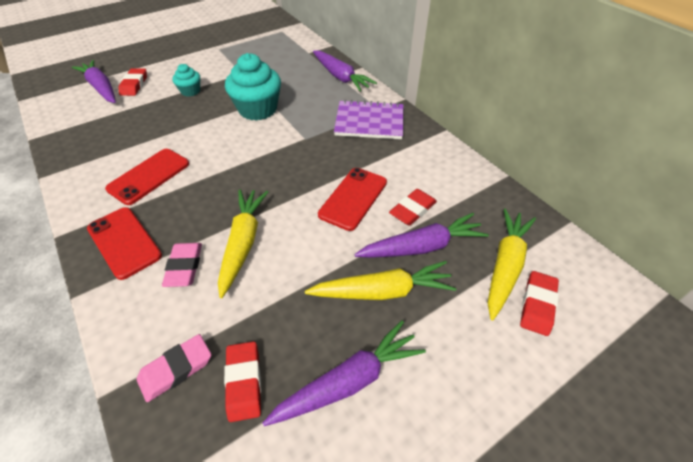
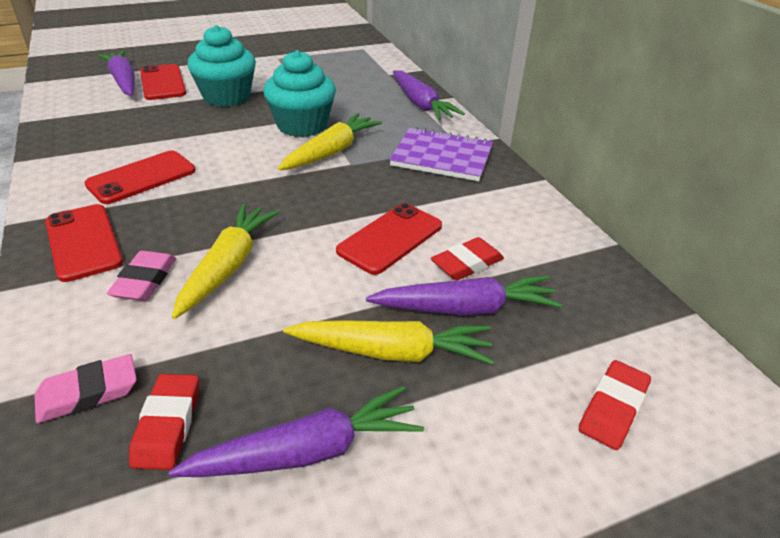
camera: 10 degrees right, 10 degrees down
(134, 85) = (163, 83): red eraser -> red phone
(190, 91) = (227, 97): turquoise cupcake -> turquoise cupcake, size x1.91
(505, 266) = (578, 351): yellow carrot -> yellow carrot (331, 152)

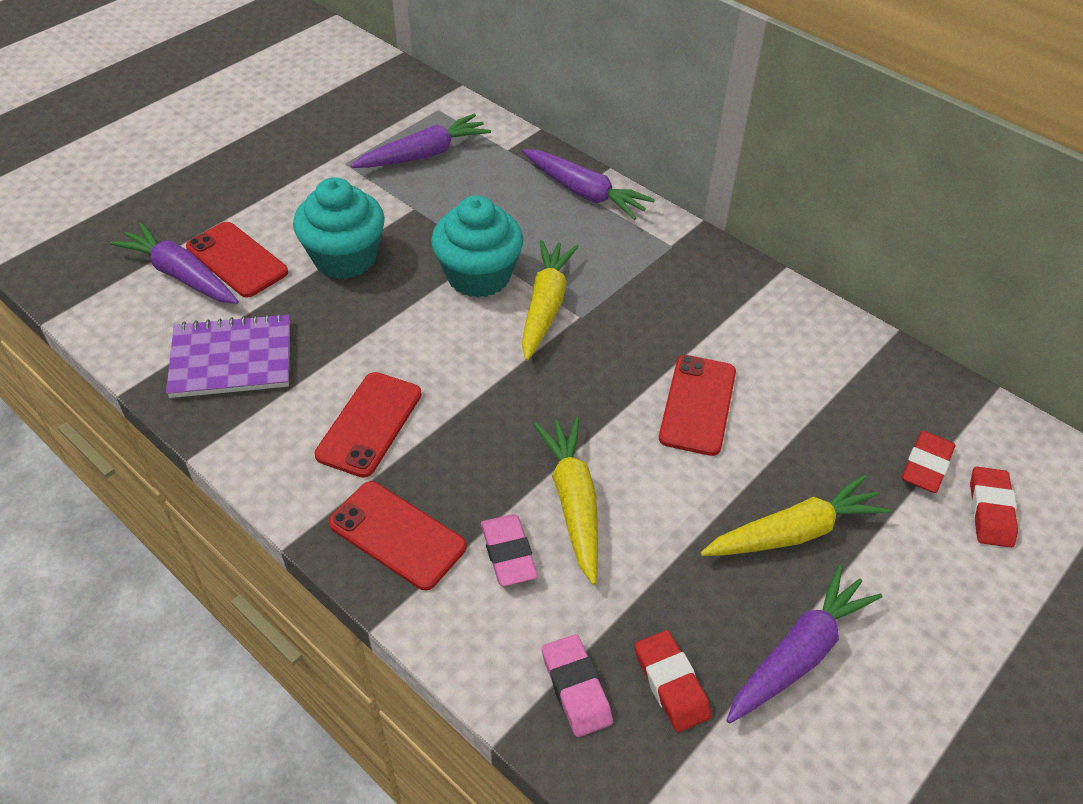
camera: 25 degrees left, 10 degrees up
(88, 393) = (576, 688): pink eraser -> pink eraser turned 60 degrees counterclockwise
(442, 157) = (666, 271): purple notebook -> purple notebook (231, 359)
(465, 308) = (820, 460): purple carrot -> purple carrot (423, 154)
(467, 264) = (787, 408): red eraser -> red eraser (926, 466)

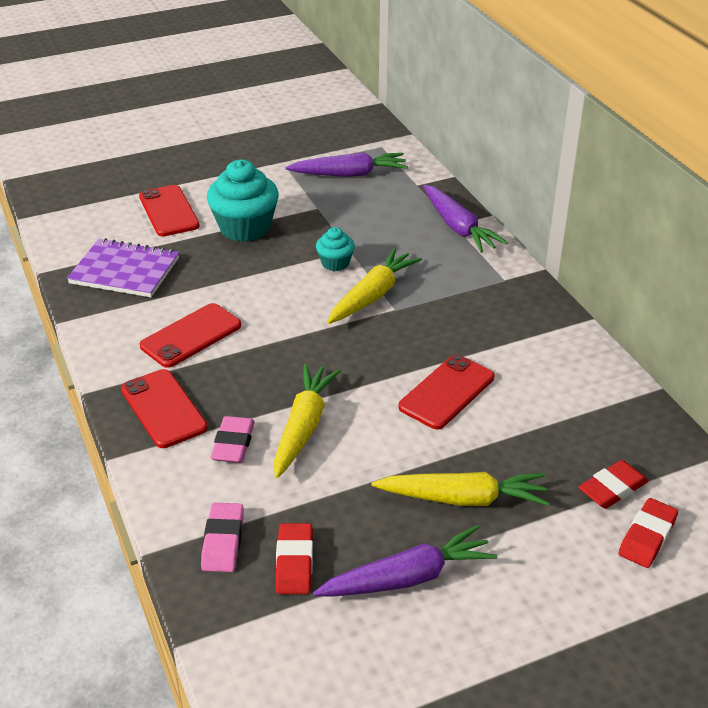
camera: 25 degrees right, 10 degrees down
(181, 275) = (125, 212): purple carrot -> none
(478, 276) = (335, 263): turquoise cupcake -> turquoise cupcake, size x0.52

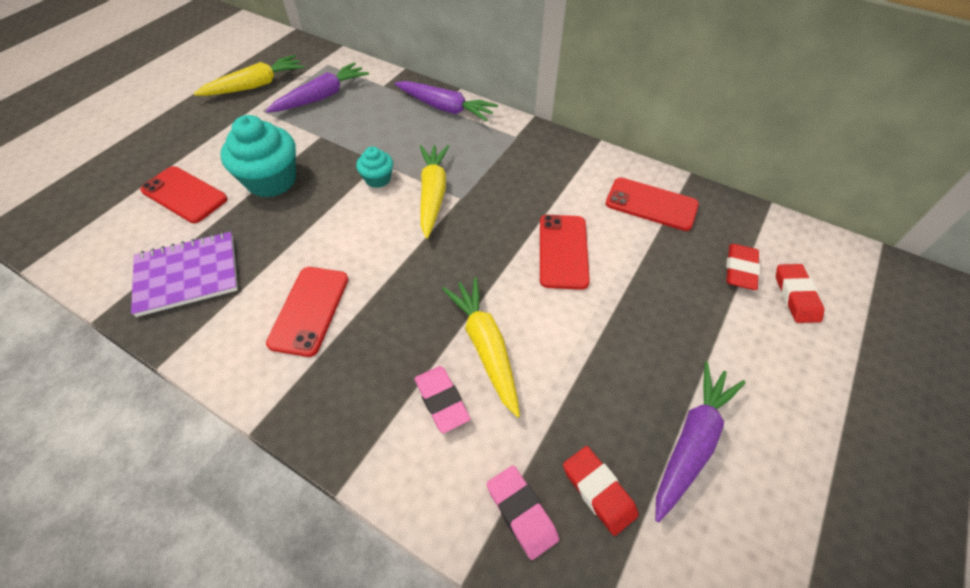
camera: 35 degrees left, 15 degrees up
(164, 408) = (346, 402): red phone -> red phone (651, 204)
(462, 498) = (659, 340): yellow carrot -> yellow carrot (255, 85)

